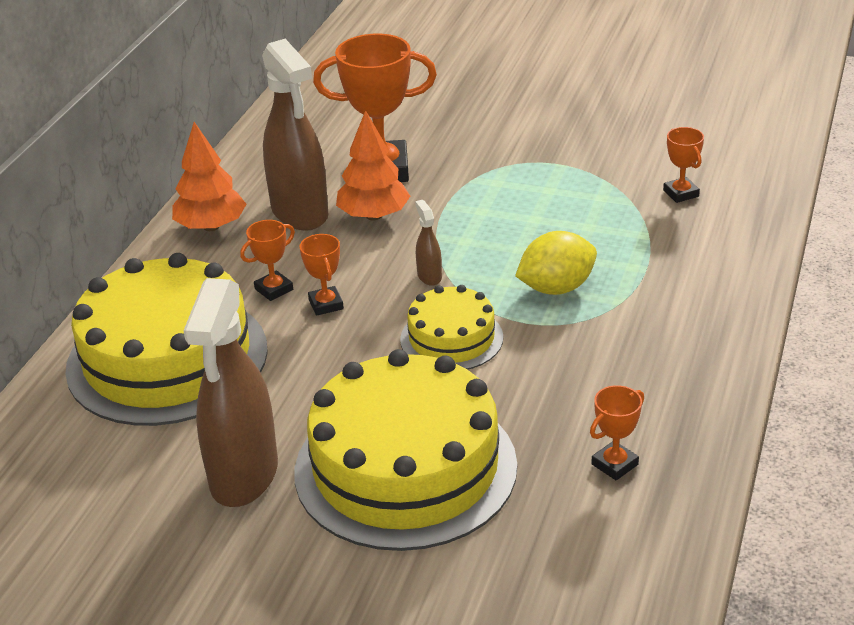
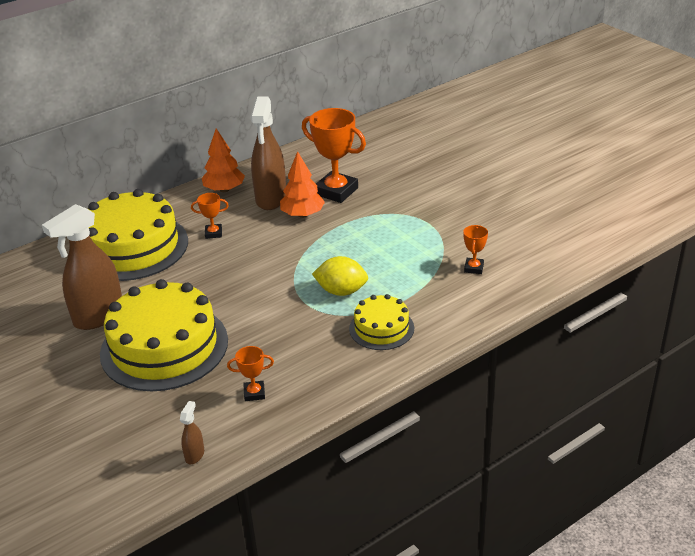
camera: 35 degrees right, 0 degrees up
(326, 304) = (226, 251): orange trophy -> none
(429, 276) = (289, 258): brown spray bottle -> brown spray bottle (194, 455)
(451, 338) = (260, 294): yellow cake -> yellow cake (381, 328)

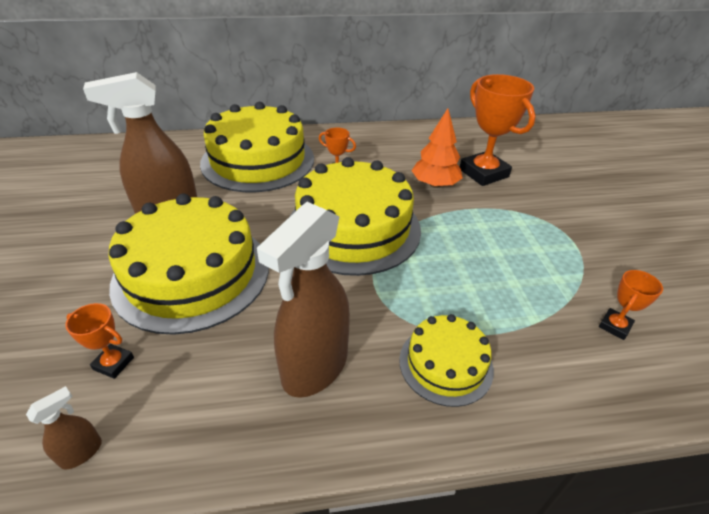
camera: 25 degrees right, 5 degrees up
(224, 189) = (377, 138): orange tree -> none
(254, 393) = (227, 387): orange trophy -> orange trophy (113, 363)
(261, 271) = (353, 228): none -> yellow cake
(271, 199) = (414, 159): brown spray bottle -> brown spray bottle (315, 367)
(341, 291) = (424, 287): yellow lemon -> none

